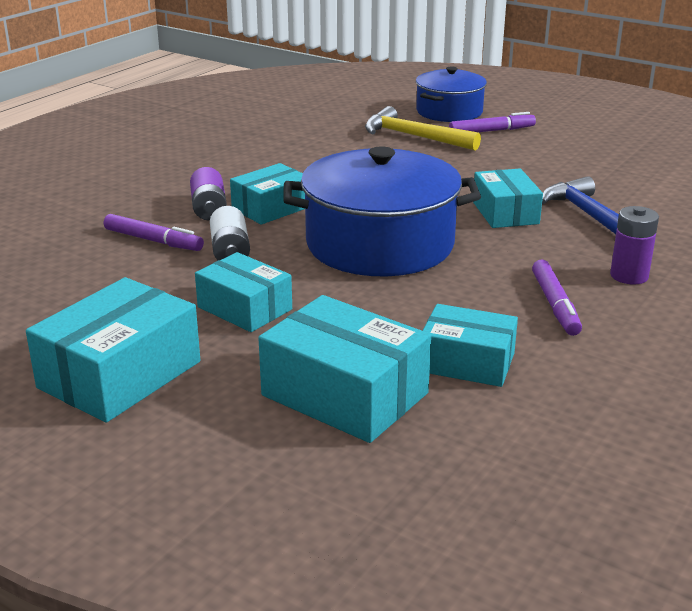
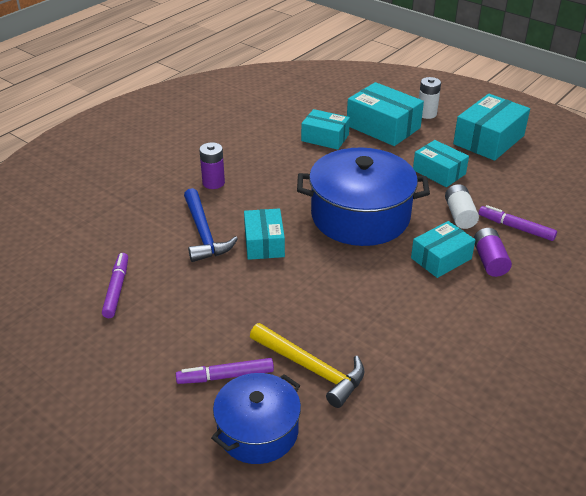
camera: 175 degrees left, 10 degrees up
(238, 435) = (426, 114): none -> white battery
(555, 305) = (267, 166): purple marker -> purple marker (116, 289)

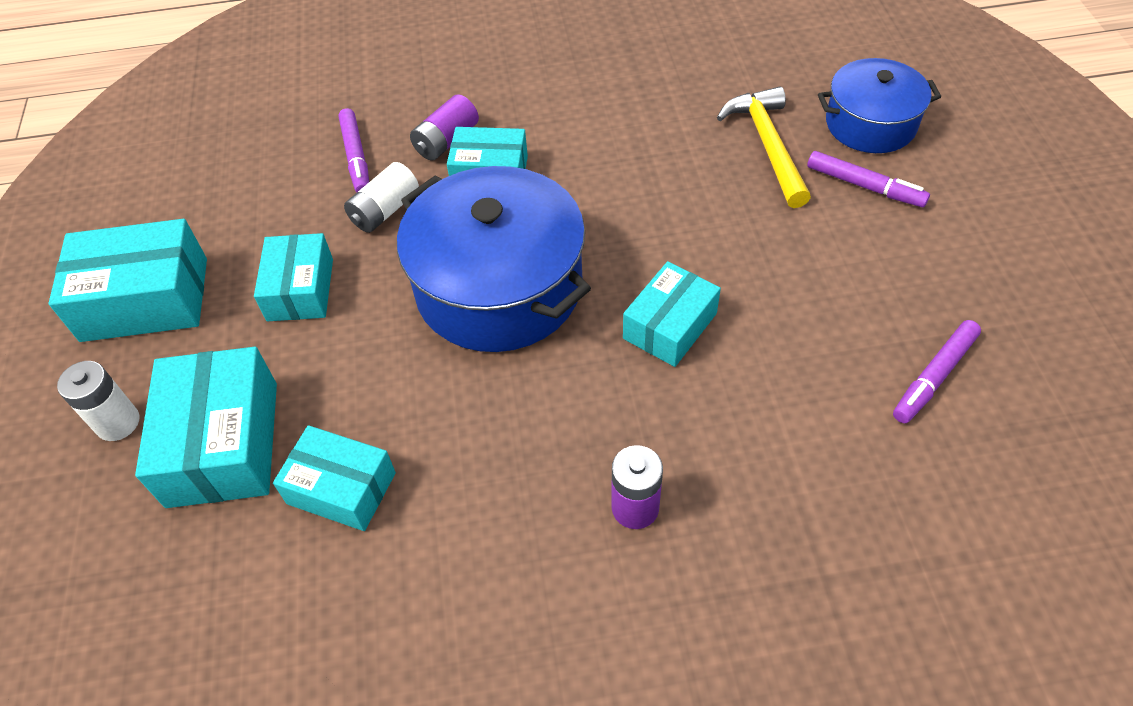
camera: 135 degrees left, 15 degrees up
(204, 233) = (740, 399): blue hammer -> none
(325, 138) = (341, 488): turquoise box -> turquoise box turned 45 degrees counterclockwise

